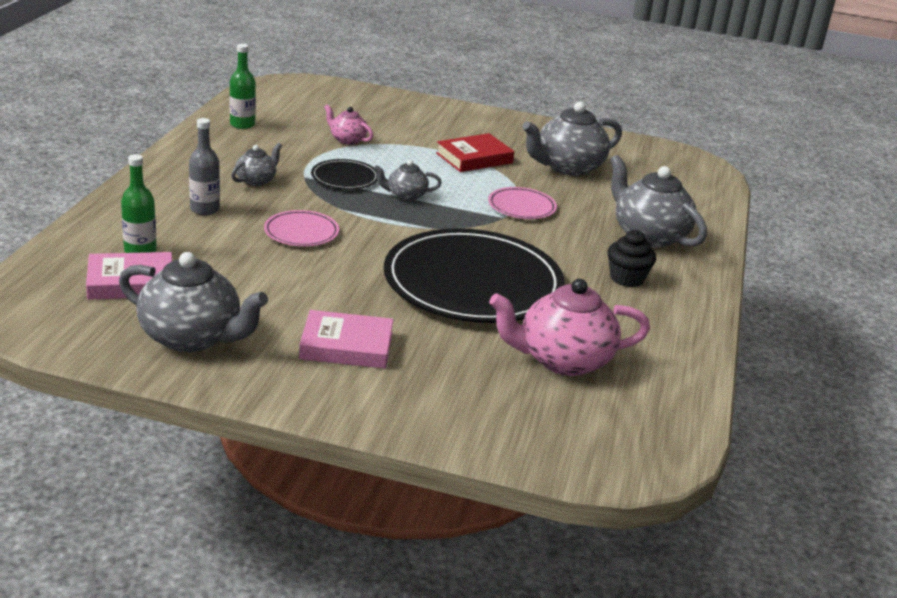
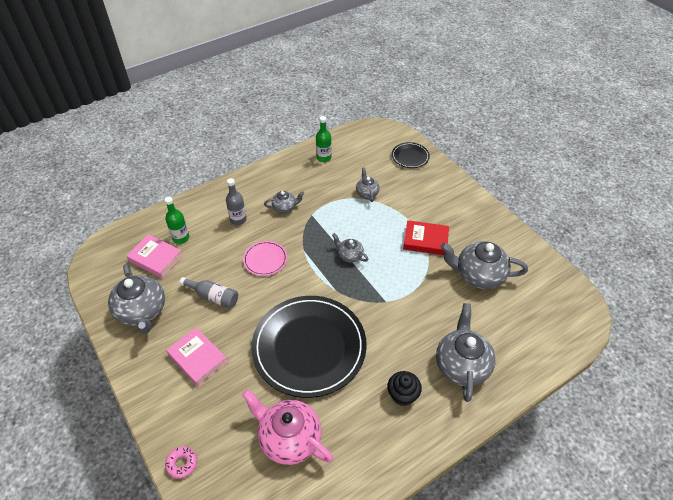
camera: 45 degrees right, 20 degrees up
(280, 287) = (213, 297): none -> grey bottle
(345, 177) = (332, 225): black plate -> black plate (410, 156)
(347, 140) = (367, 193): pink teapot -> grey teapot
(471, 438) = (182, 463): none -> pink donut
(522, 206) = (408, 297): pink plate -> none

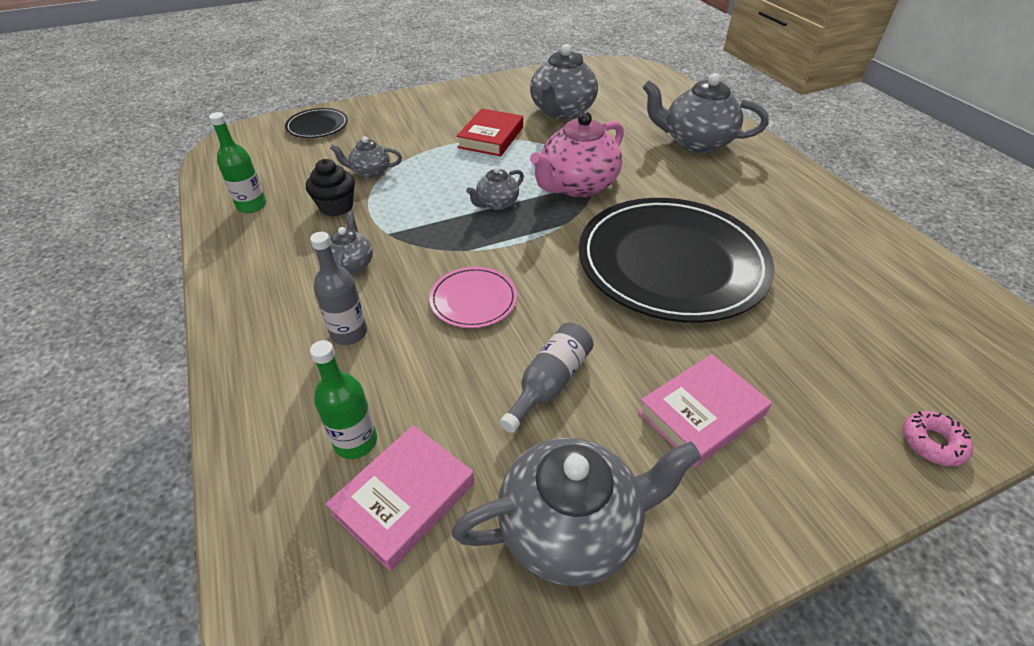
camera: 80 degrees left, 5 degrees down
(289, 438) = (838, 298): pink teapot -> pink teapot (577, 185)
(402, 395) = (744, 189): black cupcake -> black cupcake (336, 206)

